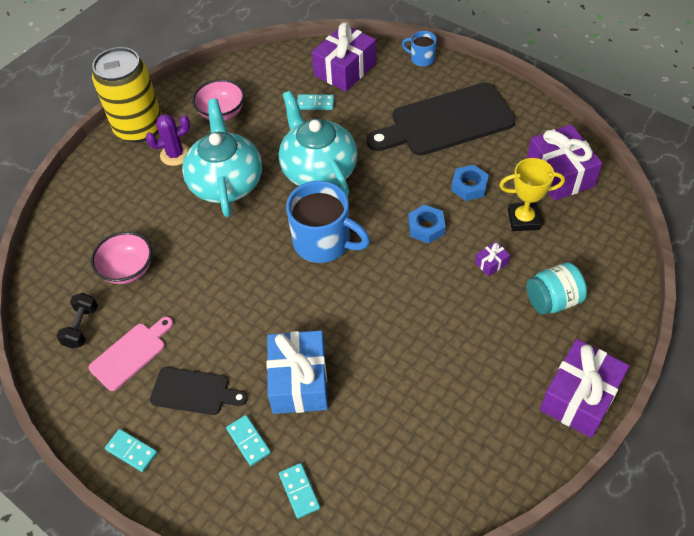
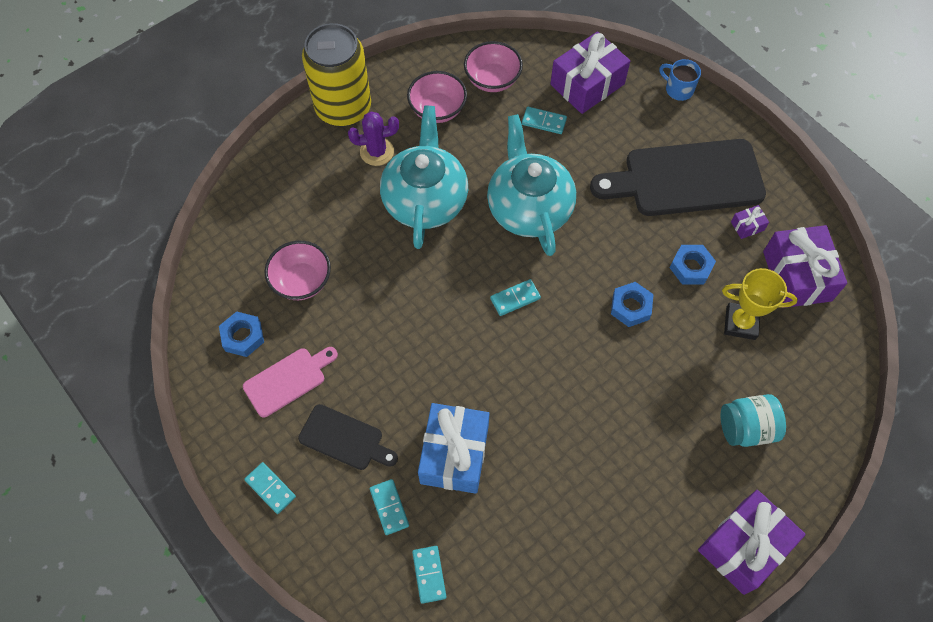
camera: 10 degrees right, 10 degrees up
(81, 327) = (243, 337): black dumbbell -> blue nut
(264, 82) = (492, 80): none -> pink bowl
(324, 242) = (515, 298): blue mug -> turquoise domino
(491, 263) = (691, 367): purple gift -> purple gift (747, 226)

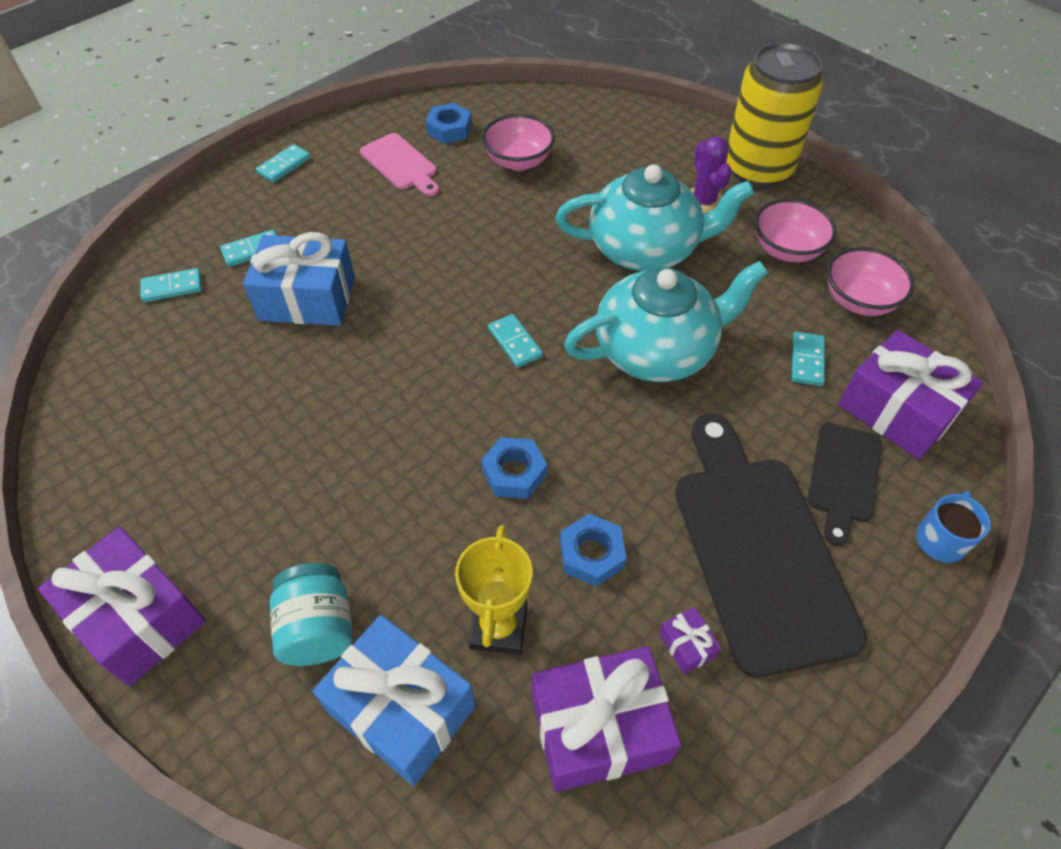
camera: 85 degrees right, 10 degrees down
(344, 439) = (333, 210): black cutting board -> black cutting board (844, 477)
(793, 378) = (402, 709): none -> blue gift

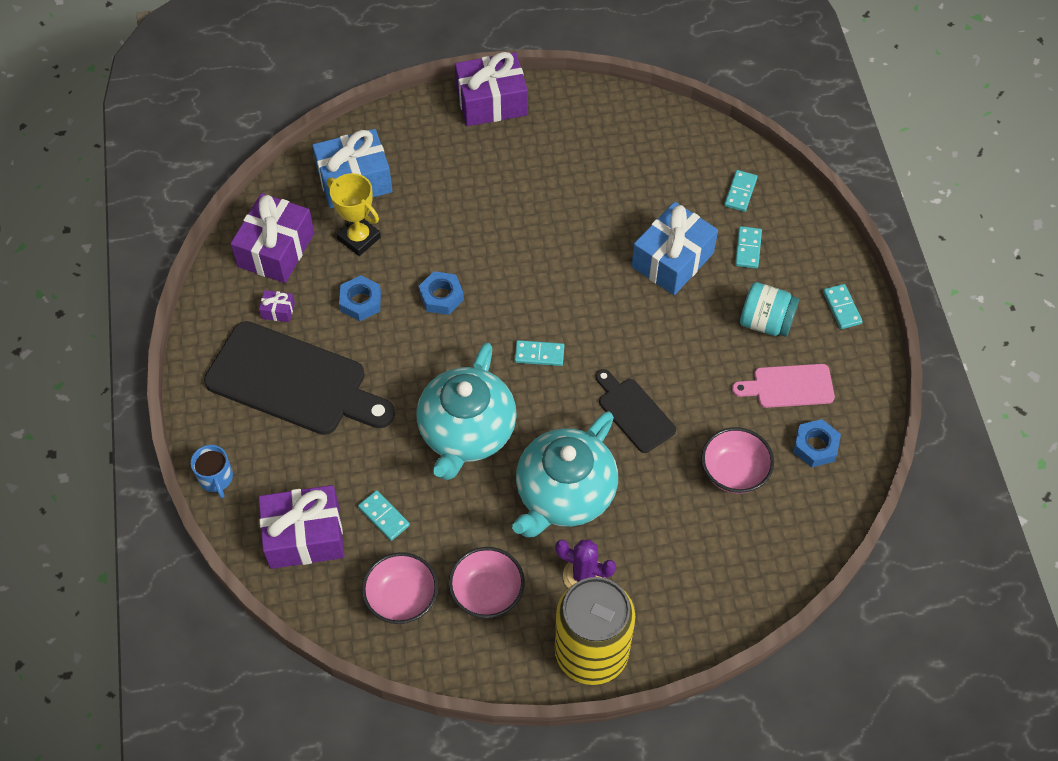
camera: 125 degrees right, 5 degrees up
(318, 628) = (424, 167): turquoise jar -> turquoise jar (765, 322)
(844, 477) = (292, 463): black cutting board -> black cutting board (634, 412)

